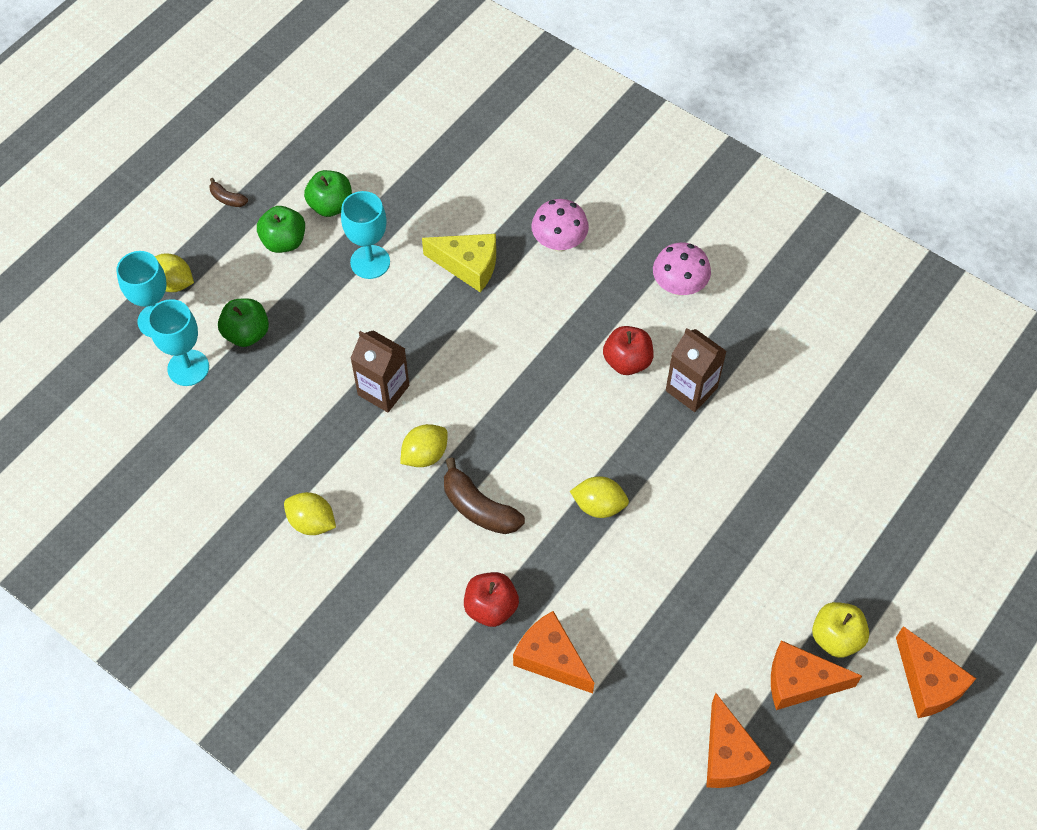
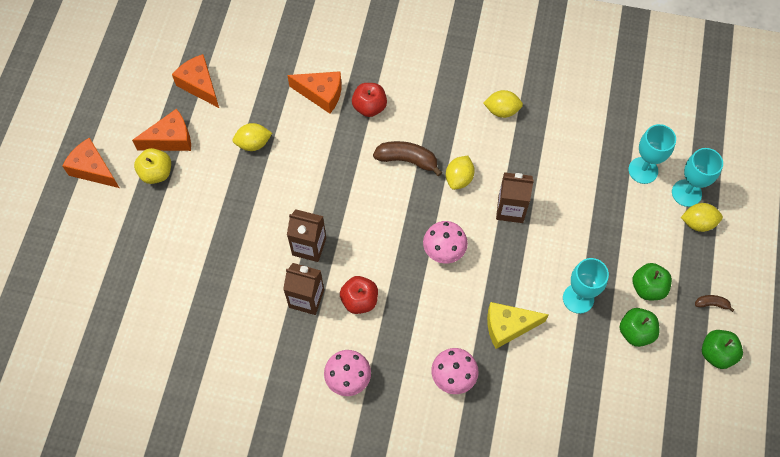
camera: 155 degrees right, 5 degrees up
(246, 333) = (623, 209): green apple -> green apple (716, 353)
(495, 375) = (444, 251): none -> pink mushroom
(599, 505) = (333, 192): yellow lemon -> yellow lemon (253, 143)
(661, 449) = (309, 246): none -> brown carton

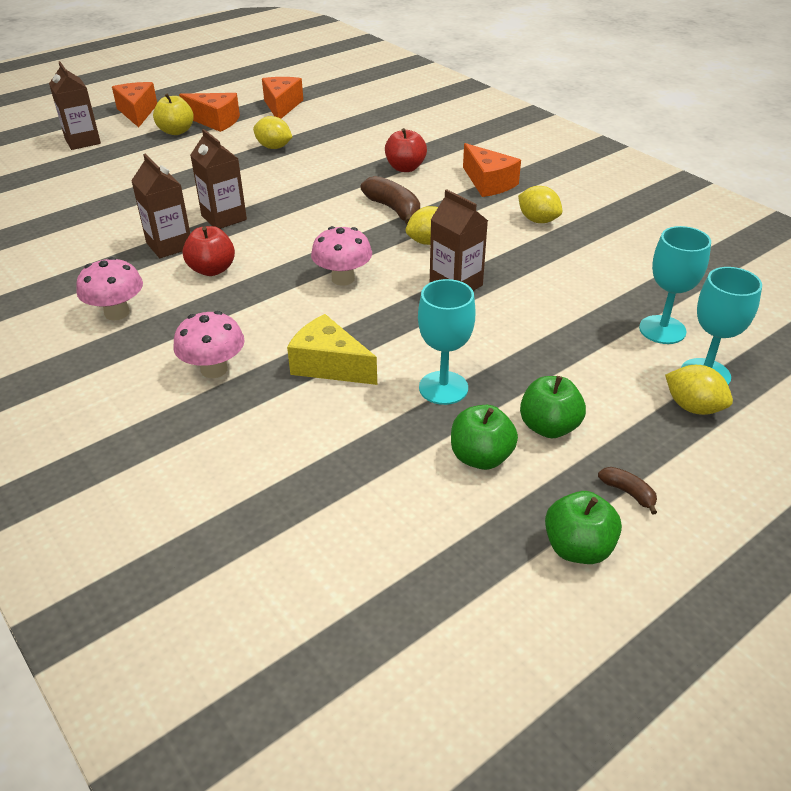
camera: 40 degrees right, 25 degrees down
(98, 235) = (82, 141): none -> brown carton
(321, 94) = (372, 146): orange cheese -> orange cheese (488, 183)

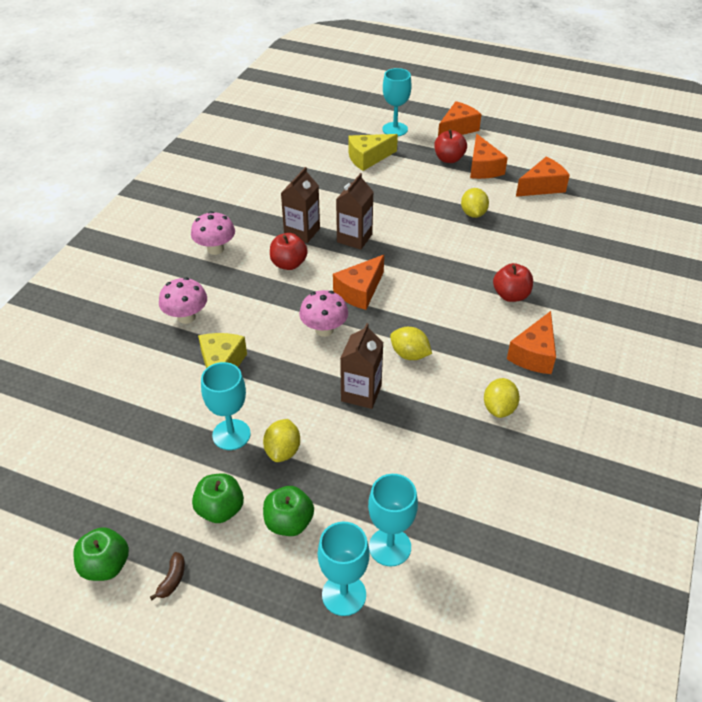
camera: 60 degrees right, 5 degrees up
(82, 141) = (395, 129): brown carton -> turquoise goblet
(105, 170) = (368, 158): none -> yellow cheese
(176, 131) = (449, 159): yellow apple -> red apple
(309, 240) = (360, 291): none -> orange cheese
(394, 209) = (439, 316): brown banana -> none
(481, 457) = (169, 482): green apple -> green apple (289, 523)
(693, 407) = (294, 596): yellow lemon -> yellow lemon (283, 451)

